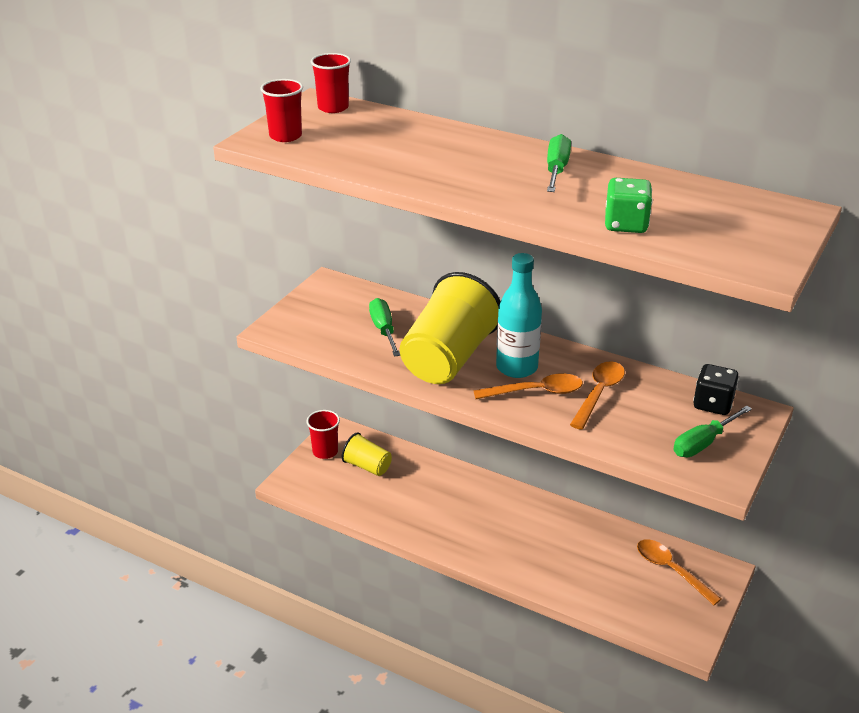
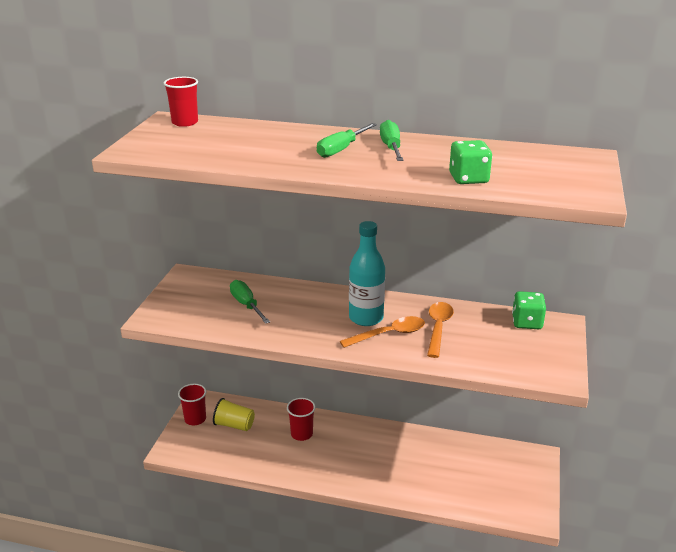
camera: 15 degrees left, 5 degrees down
(285, 136) = (153, 146): red cup -> red cup (301, 434)
(448, 358) = (308, 319): yellow cup -> none
(671, 570) = (500, 463): orange spoon -> none
(703, 443) = (533, 353): green screwdriver -> green screwdriver (341, 149)
(713, 404) = (526, 322): black dice -> green dice

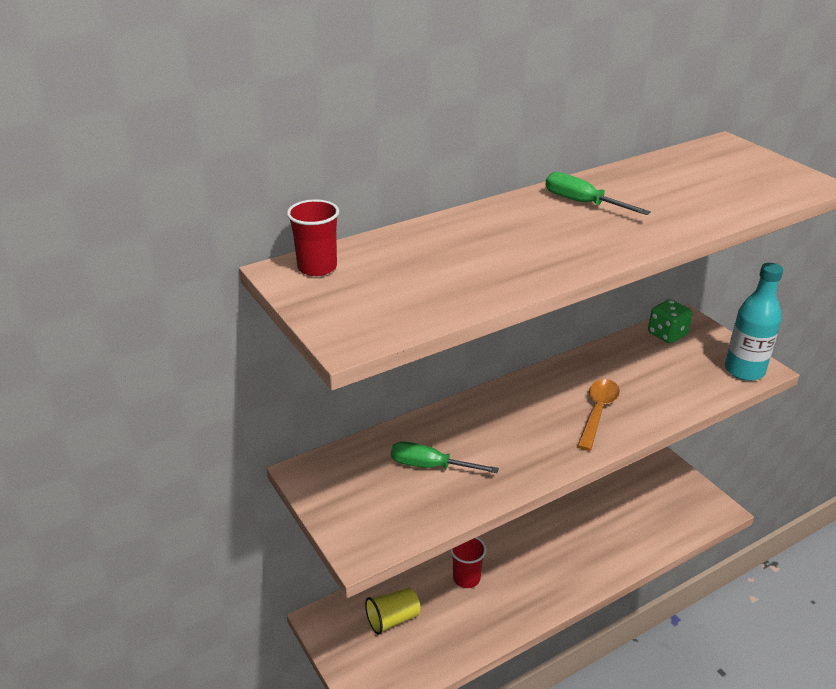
camera: 45 degrees left, 5 degrees up
(195, 419) = (344, 644): red cup -> none
(341, 149) = (549, 225): green screwdriver -> none
(366, 318) = (554, 408): turquoise bottle -> turquoise bottle (744, 370)
(438, 328) = (621, 380): orange spoon -> none
(468, 179) = (710, 207): green dice -> none

